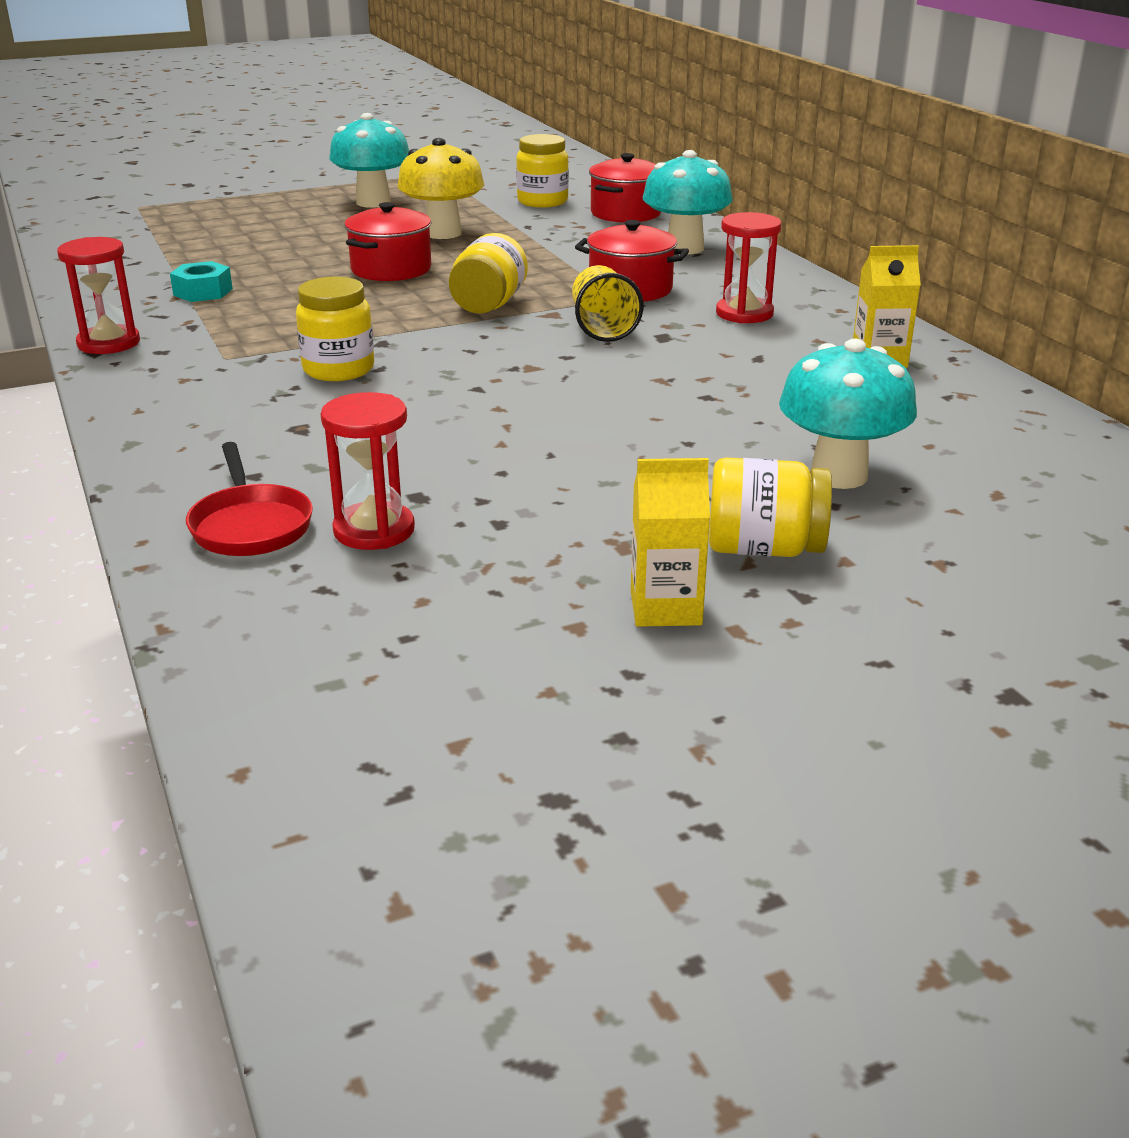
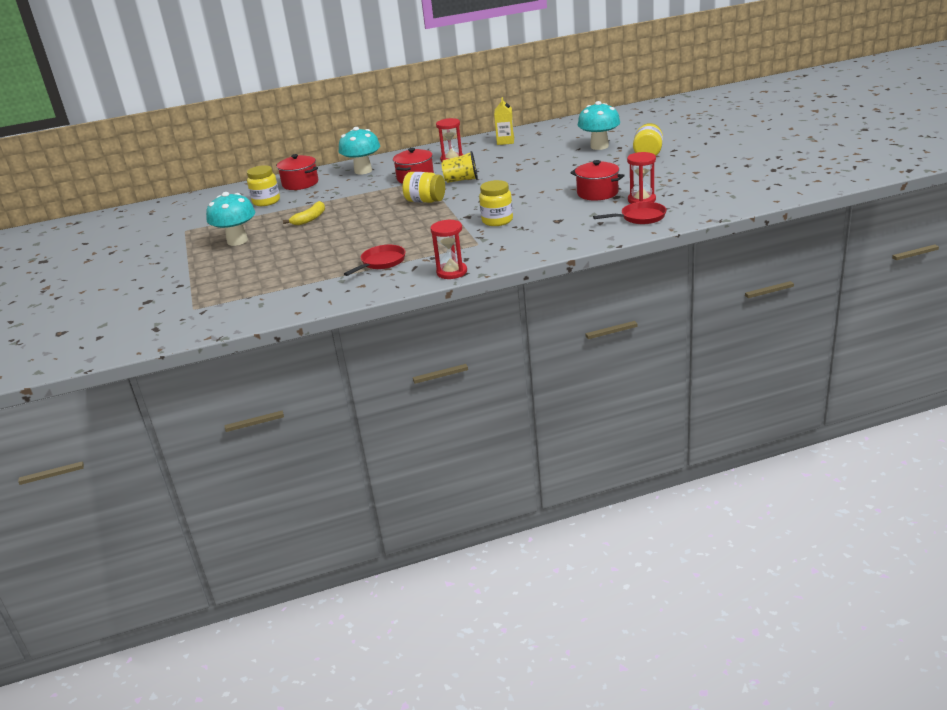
camera: 80 degrees left, 0 degrees up
(203, 292) = (381, 262): turquoise nut -> red pan
(391, 269) = (365, 224): red pot -> red pot (597, 193)
(443, 233) = (310, 219): yellow mushroom -> yellow banana
(665, 608) = (684, 163): yellow carton -> none

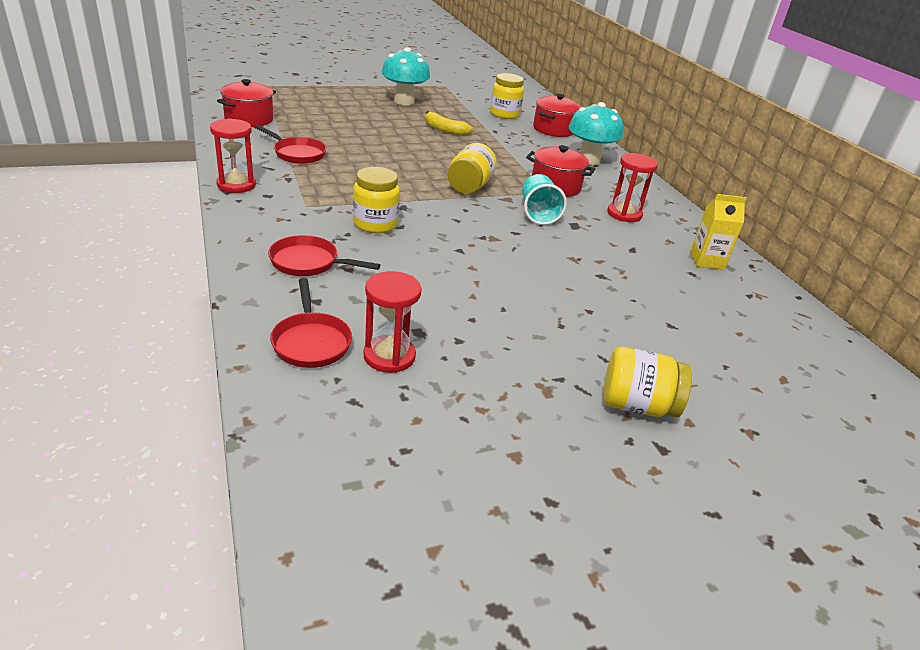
camera: 80 degrees right, 5 degrees up
(461, 180) = (538, 213): yellow cup -> turquoise cup
(558, 231) = (308, 263): none -> red pan
(597, 193) = (443, 315): red pot -> red pot (249, 119)
(599, 146) = (683, 350): turquoise mushroom -> none

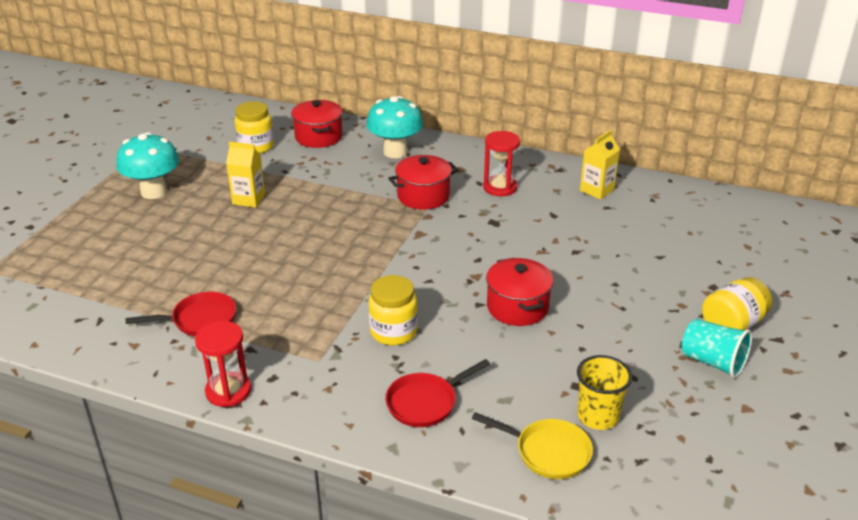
camera: 45 degrees left, 0 degrees up
(249, 119) = (72, 320): red pot -> red pot (517, 307)
(311, 342) = (548, 452): red pan -> yellow pan
(389, 356) = (598, 416): red hourglass -> yellow cup
(444, 129) = (249, 199): yellow banana -> yellow carton
(469, 186) = (378, 243): yellow jar -> none
(538, 213) = (459, 231): turquoise cup -> turquoise cup (712, 362)

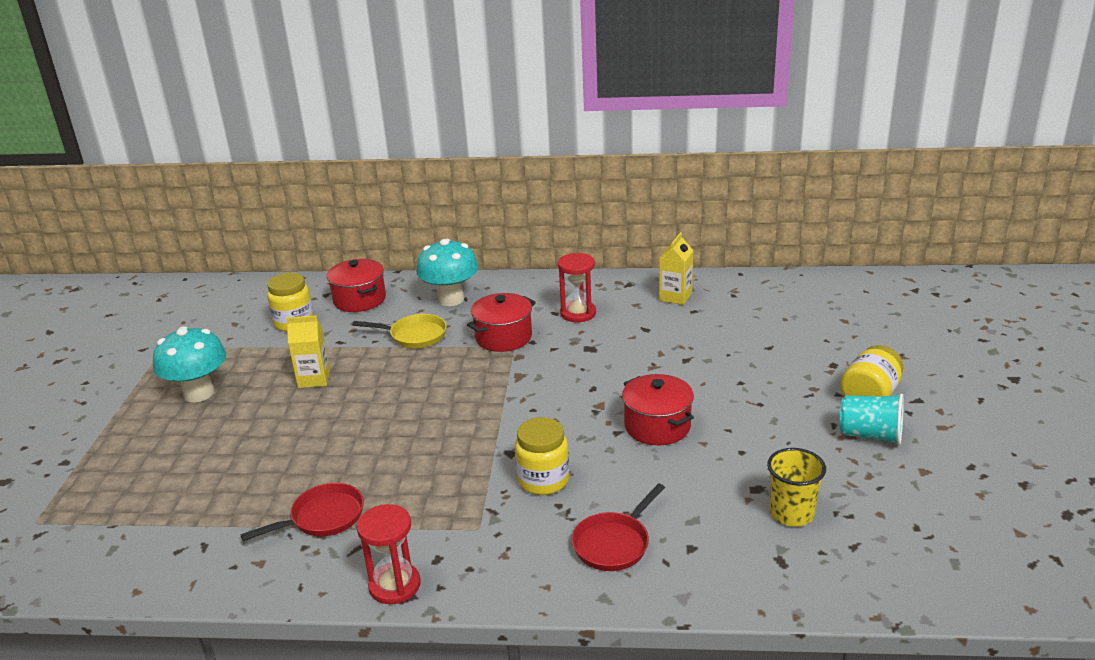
camera: 15 degrees left, 5 degrees down
(548, 452) = (762, 561): yellow pan -> yellow pan (414, 336)

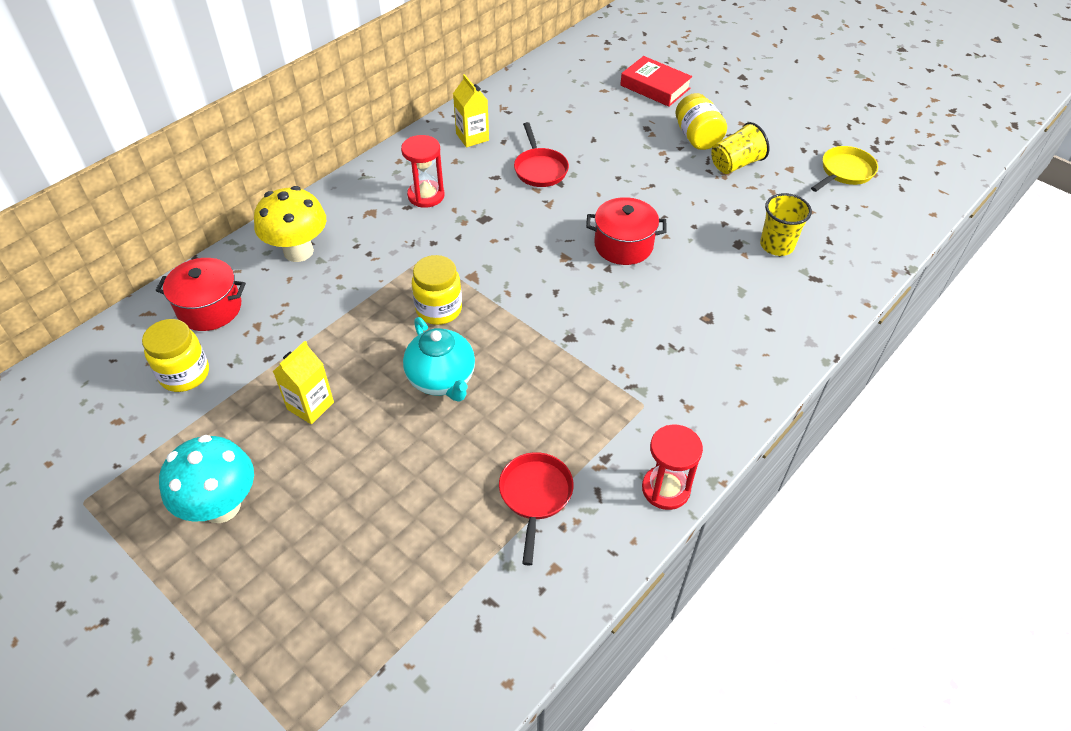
camera: 55 degrees left, 20 degrees up
(395, 417) = (442, 379): none -> turquoise teapot
(414, 336) = (328, 304): yellow pan -> yellow pan (845, 172)
(451, 299) = (298, 251): turquoise mushroom -> yellow mushroom
(503, 337) = (405, 254): red pot -> none
(543, 480) = (624, 338): yellow jar -> yellow jar (439, 309)
(614, 543) = (729, 343): red pan -> red pan (540, 169)
(870, 435) = (735, 164): turquoise cup -> yellow cup
(899, 341) = (655, 87): none -> red book

